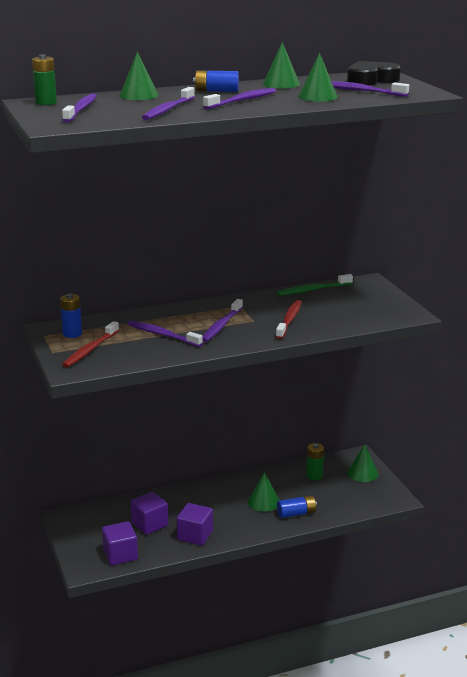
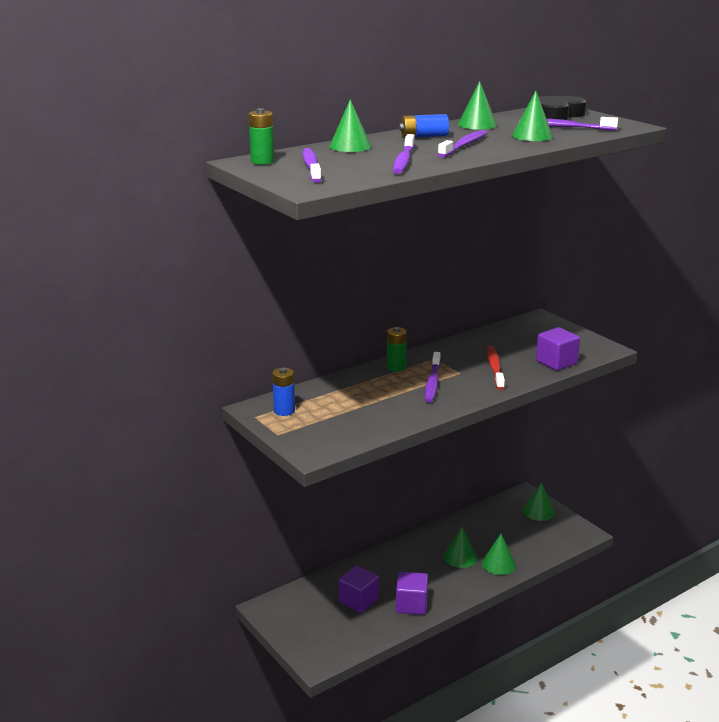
camera: 15 degrees left, 0 degrees up
(90, 350) = (317, 426): red toothbrush -> none
(120, 555) = (346, 640): purple cube -> purple cube (556, 362)
(162, 335) = (380, 400): purple toothbrush -> none
(296, 513) = (498, 564): blue battery -> green cone
(313, 290) = (493, 333): green toothbrush -> none
(314, 476) = (494, 521): green battery -> green battery (396, 367)

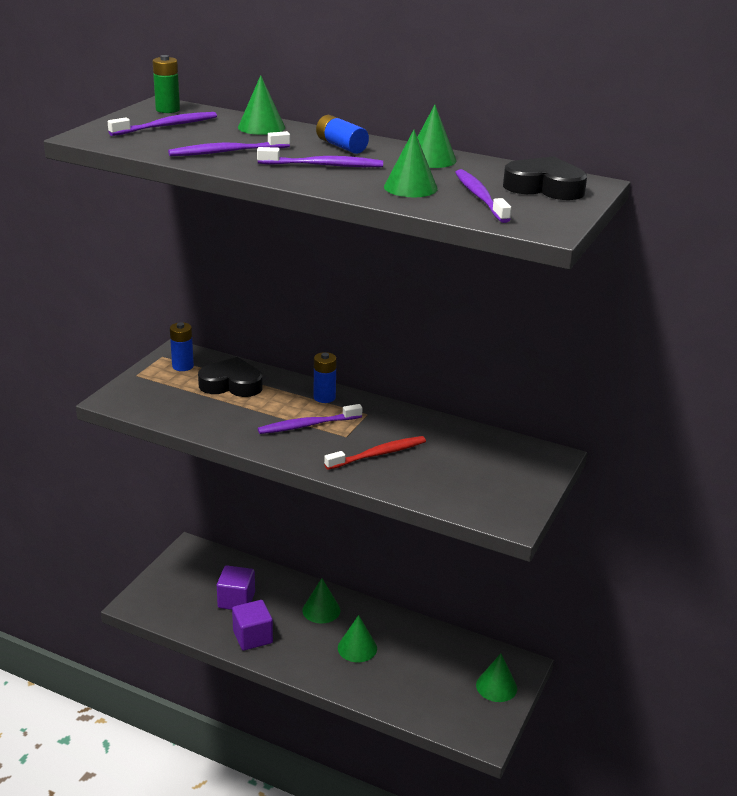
camera: 60 degrees right, 5 degrees up
(338, 397) = (231, 384): none -> black heart
(396, 367) = (324, 397): green battery -> blue battery
(498, 564) = (366, 681): green cone -> green cone (321, 610)
(556, 362) = (433, 491): purple cube -> none

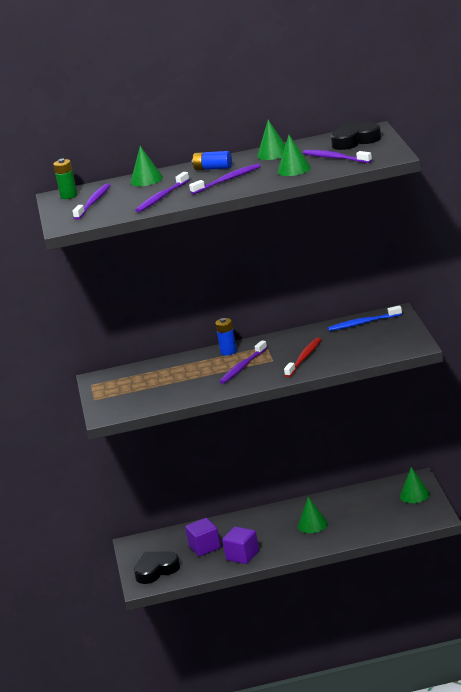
camera: 30 degrees left, 5 degrees down
(183, 366) = (114, 382): blue battery -> none
(231, 384) = (162, 374): black heart -> black heart (156, 570)
(321, 610) = (265, 522): green cone -> none
(499, 448) = (363, 323): none -> blue toothbrush

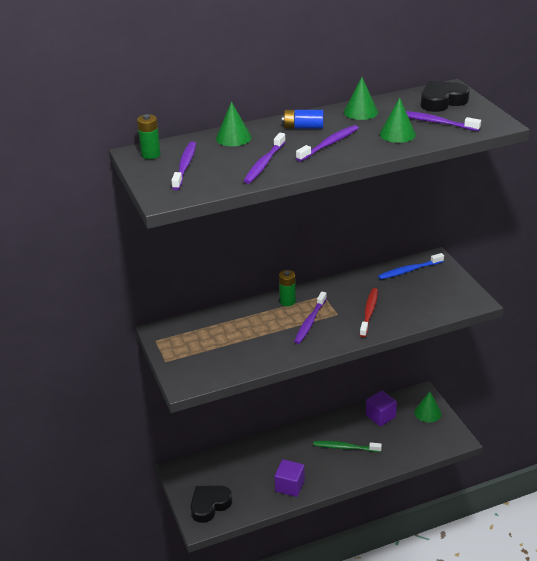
camera: 15 degrees left, 10 degrees up
(204, 547) = (250, 475): purple cube -> purple cube (380, 416)
(228, 352) = (287, 301): blue battery -> green battery
(312, 524) = (345, 447): green cone -> green toothbrush

